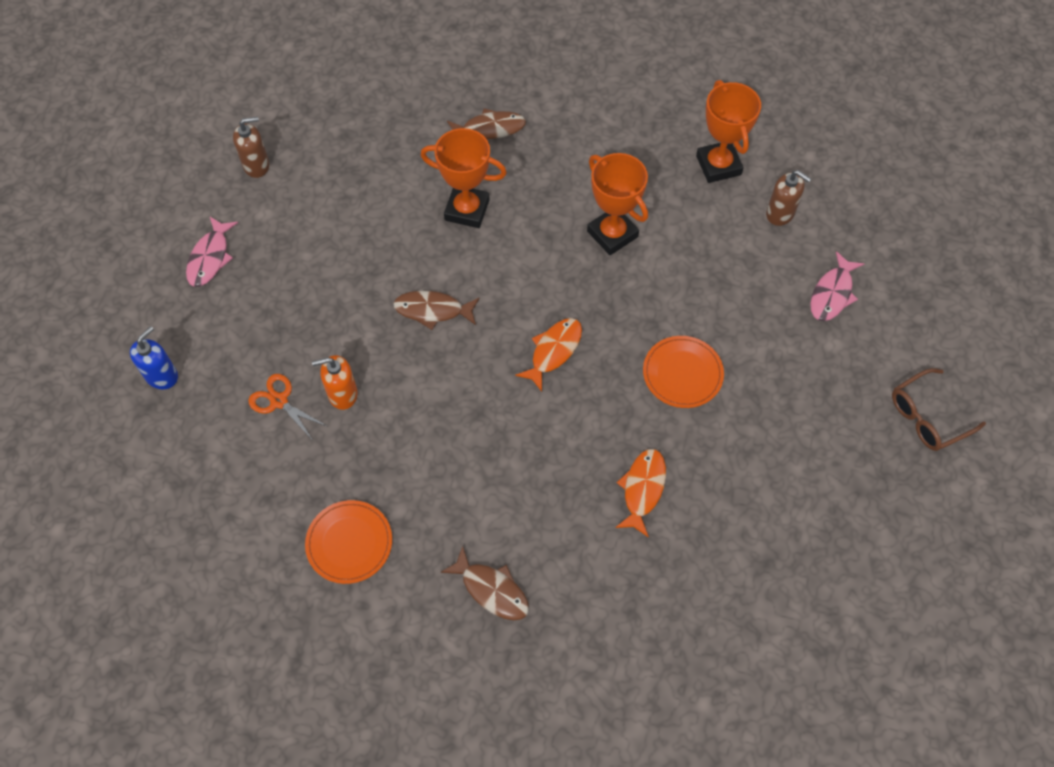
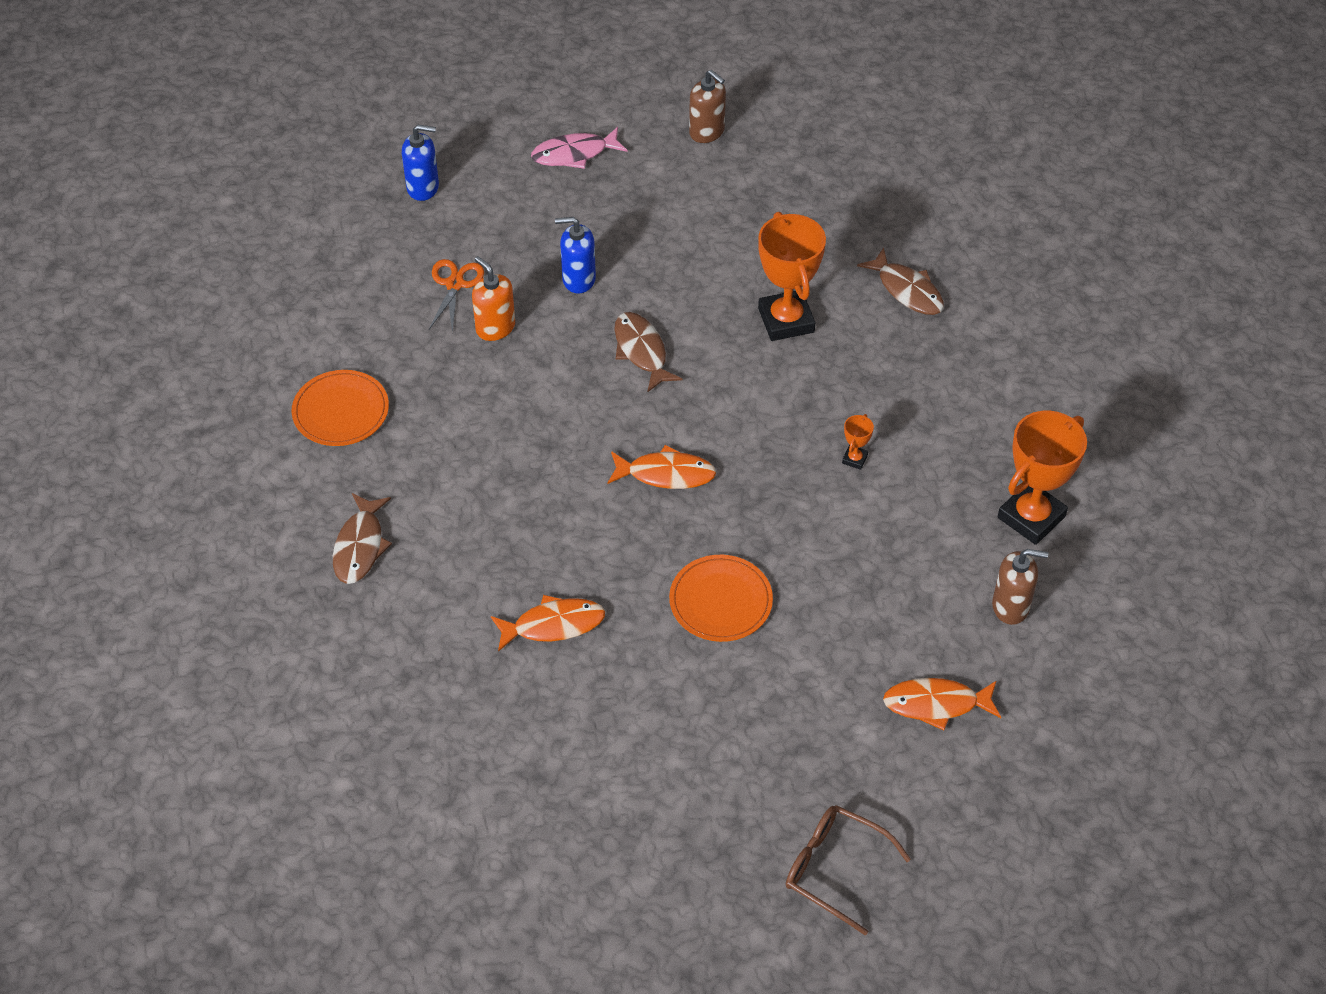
camera: 60 degrees right, 10 degrees down
(336, 316) = (578, 279): none -> blue soap dispenser
(612, 234) = (854, 459): orange trophy -> orange trophy, size x0.42
(780, 213) = (1011, 606): brown soap dispenser -> brown soap dispenser turned 90 degrees counterclockwise
(832, 293) = (936, 704): pink fish -> orange fish

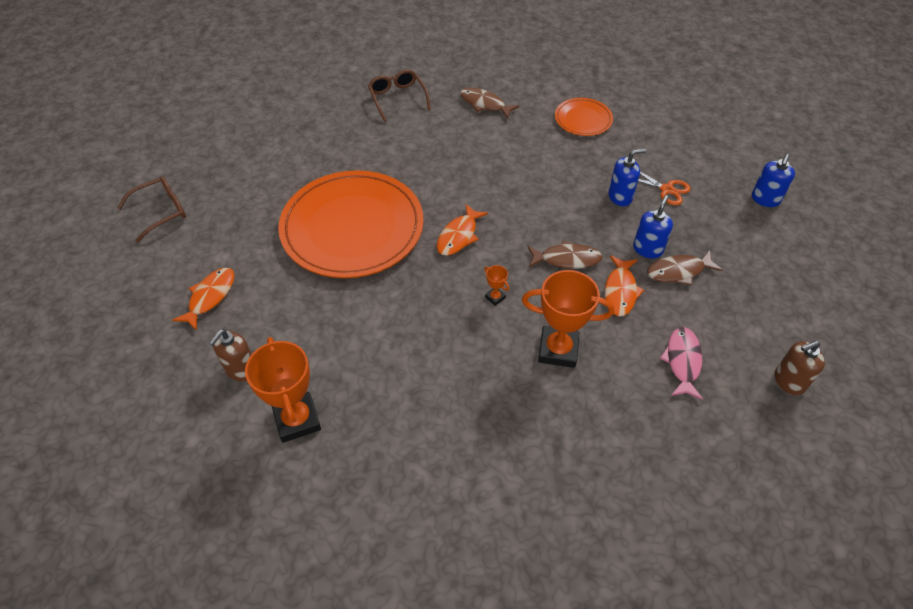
camera: 115 degrees right, 0 degrees up
(400, 674) = (397, 98): none -> brown glasses
(495, 327) = (620, 197): orange soap dispenser -> blue soap dispenser
(553, 625) = (386, 157): orange fish -> orange fish (620, 291)
(574, 154) = (781, 288): pink fish -> pink fish (682, 361)
(720, 601) = (352, 227): orange plate -> orange plate, size x2.17
(854, 459) = (412, 336): orange trophy -> orange trophy (495, 297)
(907, 290) = (554, 445): brown fish -> brown fish (678, 271)

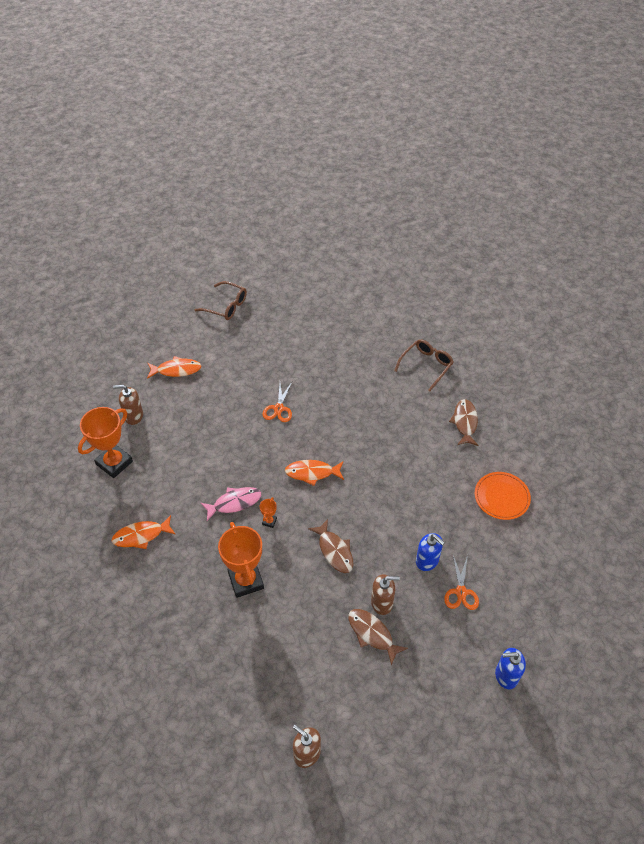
camera: 60 degrees right, 0 degrees up
(352, 227) = (278, 408): orange plate -> orange scissors
(620, 291) = (325, 600): orange fish -> orange fish (141, 535)
(647, 249) = (382, 603): blue soap dispenser -> brown soap dispenser
(682, 361) = (282, 668): pink fish -> pink fish (234, 503)

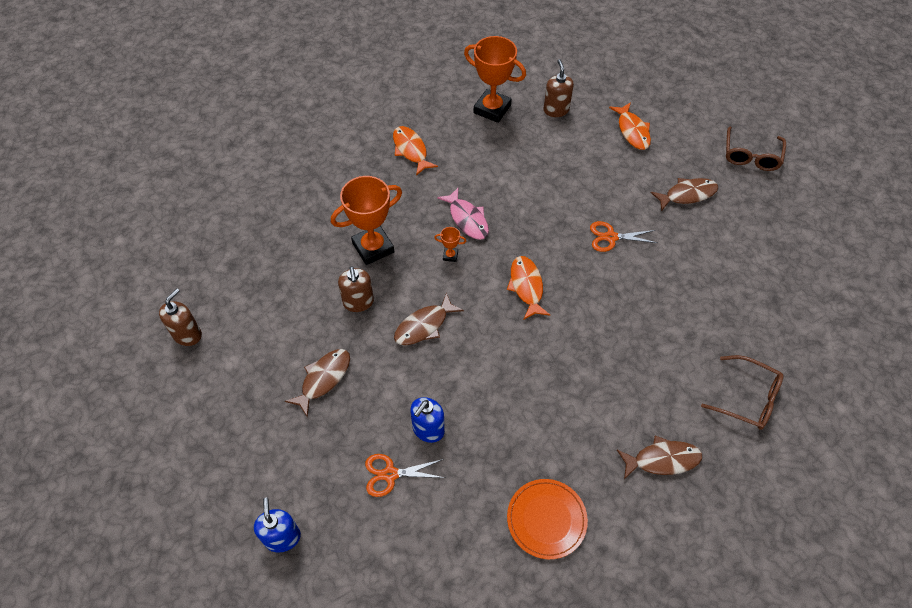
camera: 80 degrees right, 5 degrees up
(251, 352) = (687, 194): none -> brown fish
(382, 603) = (364, 384): brown soap dispenser -> brown soap dispenser (358, 302)

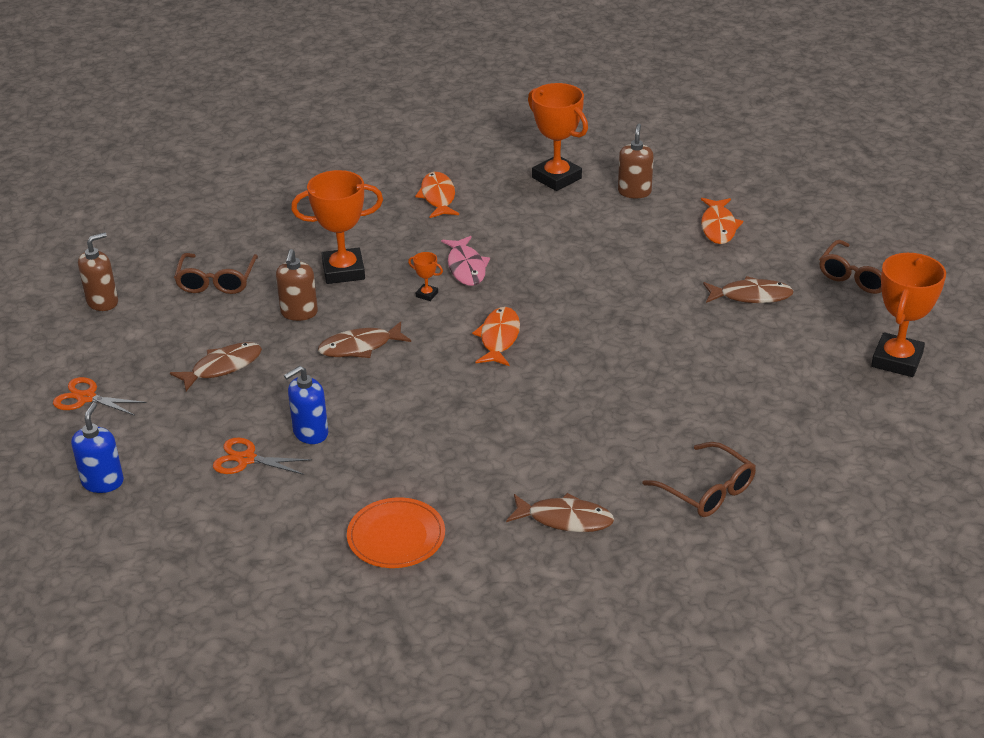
camera: 20 degrees right, 20 degrees down
(274, 286) = (216, 281): none -> brown glasses
(611, 237) = (629, 315): orange scissors -> orange scissors (86, 398)
(814, 231) = (896, 360): none -> orange trophy

